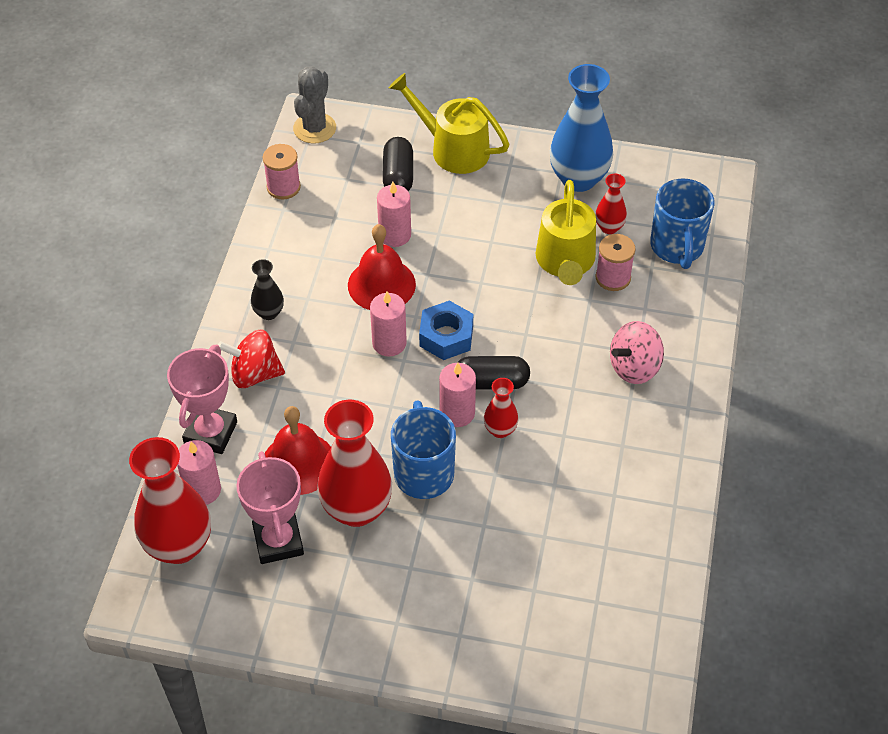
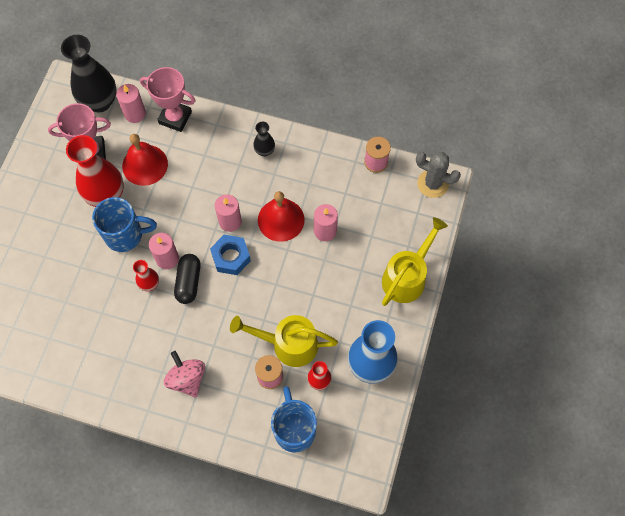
camera: 95 degrees right, 15 degrees up
(179, 546) = (99, 102): red vase -> black vase
(254, 374) = (216, 142): red spinning top -> none
(398, 176) = (381, 237): black capsule -> none
(677, 247) = (294, 429): blue mug -> blue mug turned 75 degrees clockwise

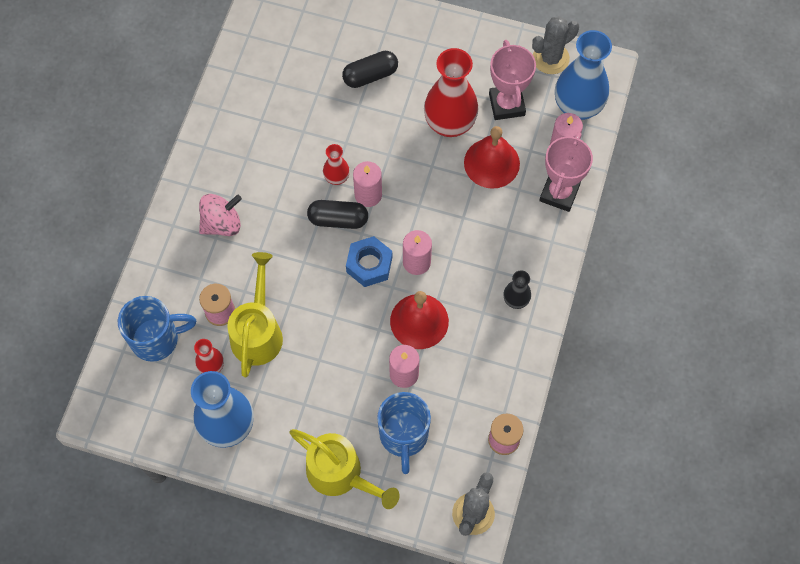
camera: 90 degrees right, 0 degrees up
(52, 119) = (550, 58): none -> grey cactus
(52, 258) = (370, 75): none -> black capsule
(99, 102) = (577, 107): black vase -> blue vase
(125, 235) = (398, 148): blue mug -> blue mug (403, 436)

